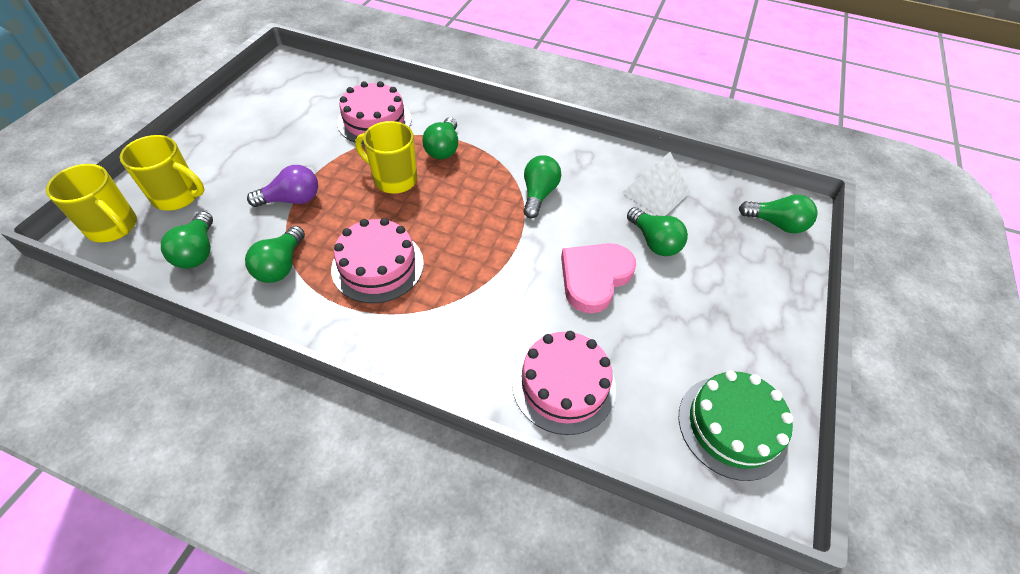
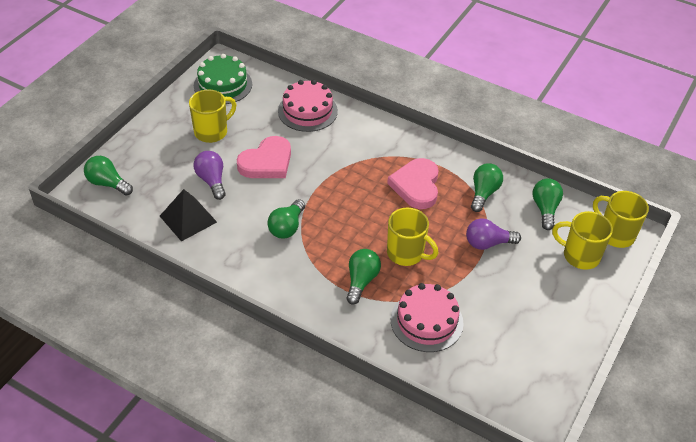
camera: 170 degrees left, 5 degrees down
(378, 266) = (416, 186): pink cake -> pink heart
(654, 242) = (212, 181): green light bulb -> purple light bulb
(655, 192) = (188, 219): white pyramid -> black pyramid
(695, 319) = (212, 132): none -> yellow mug

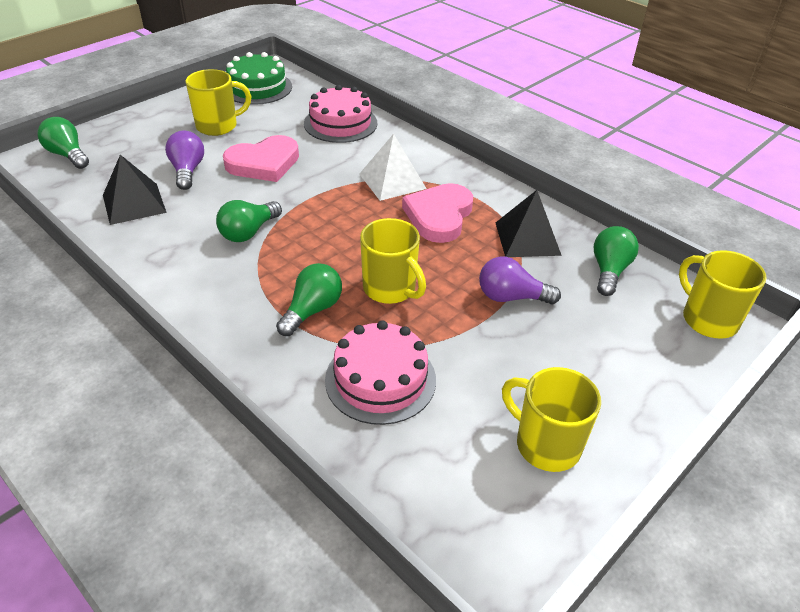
camera: 15 degrees right, 5 degrees down
(370, 160) = (392, 181): none -> white pyramid
(483, 193) = (527, 238): green light bulb -> black pyramid
(580, 255) = (645, 337): yellow mug -> yellow mug (546, 444)

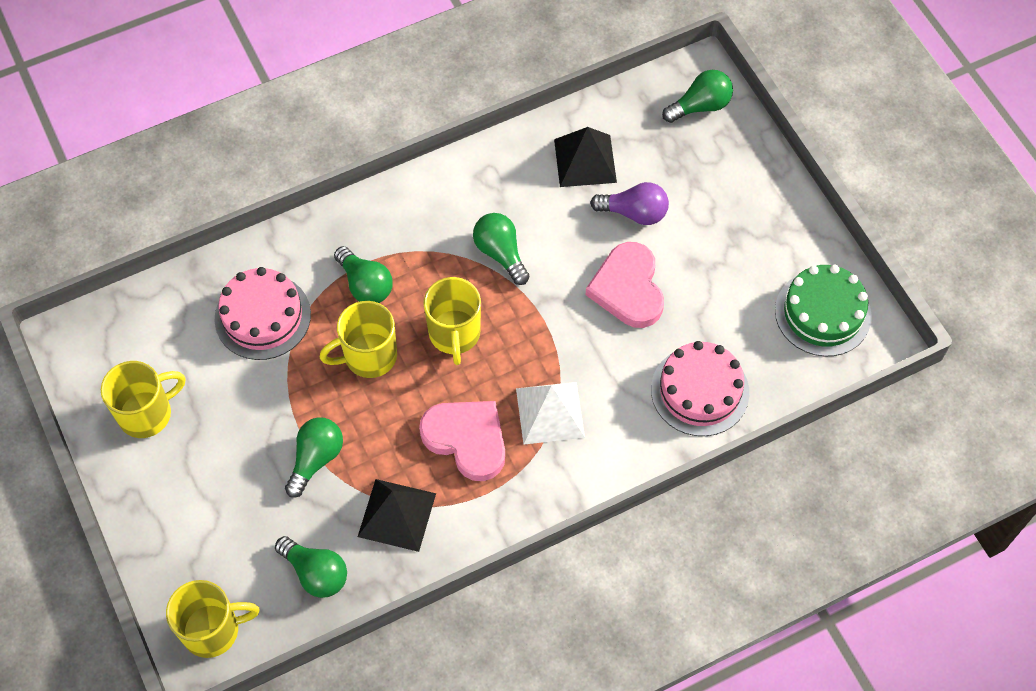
camera: 110 degrees right, 20 degrees up
(218, 126) = (728, 254): yellow mug -> yellow mug (454, 334)
(511, 297) = (316, 459): purple light bulb -> green light bulb

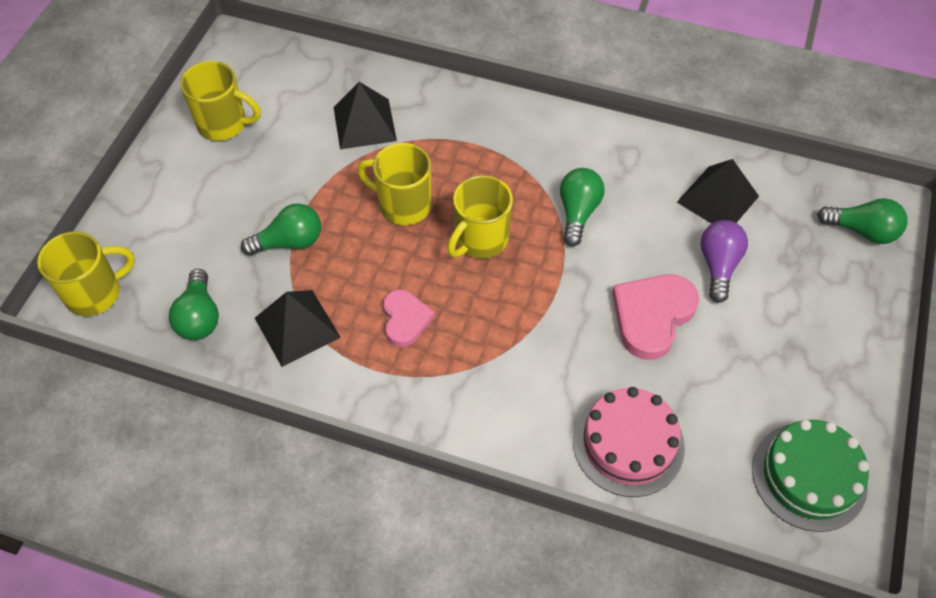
camera: 45 degrees right, 5 degrees down
(213, 630) = (95, 293): yellow mug -> yellow mug turned 60 degrees counterclockwise
(262, 316) = (364, 123): pink cake -> black pyramid
(365, 285) = (455, 157): green light bulb -> none
(467, 439) = (405, 319): pink heart -> pink heart, size x0.62
(550, 412) = (488, 354): white pyramid -> none
(634, 213) = (718, 265): purple light bulb -> purple light bulb turned 135 degrees counterclockwise

